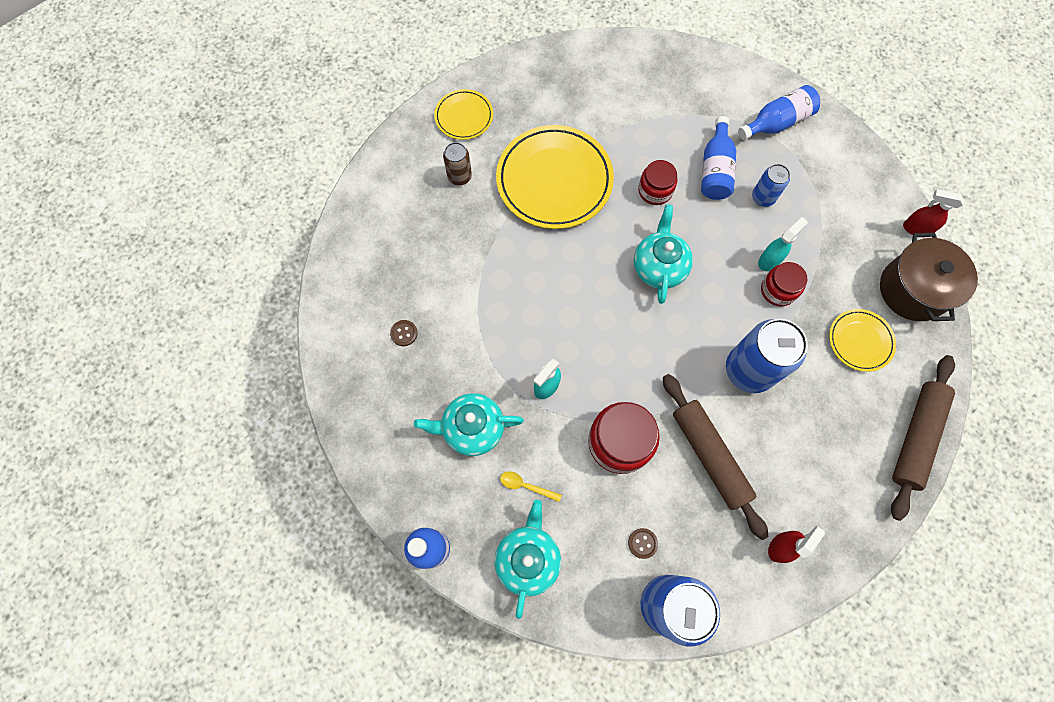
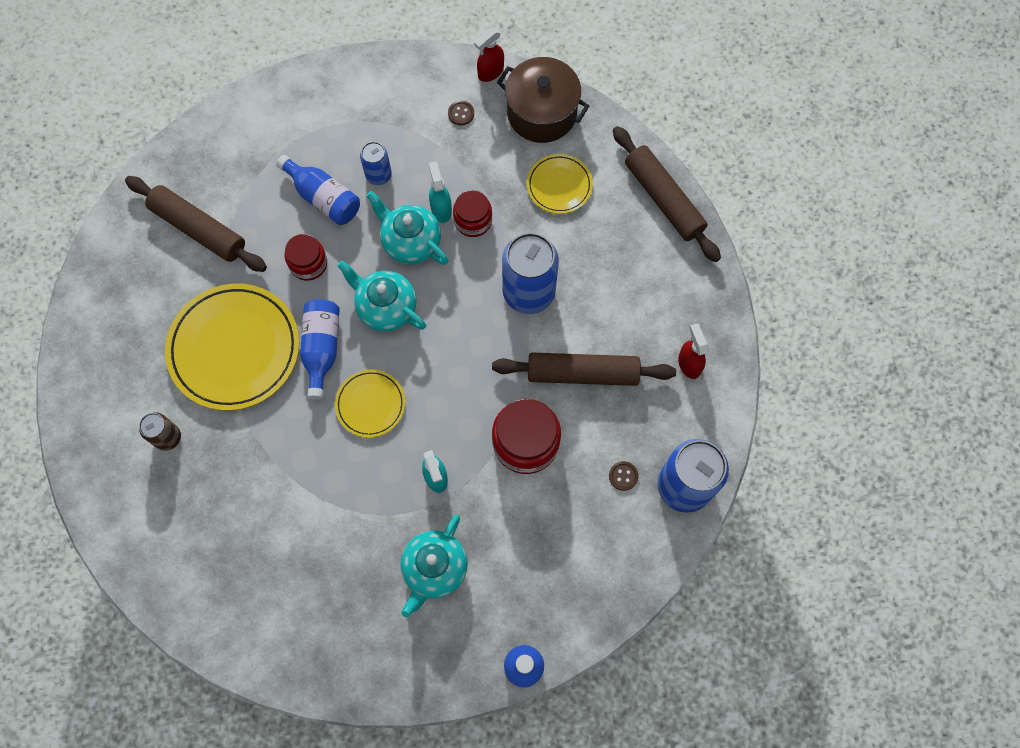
camera: 60 degrees left, 0 degrees up
(404, 333) = (300, 584): brown button -> brown button (461, 113)
(464, 117) = (102, 395): yellow plate -> yellow plate (370, 404)
(526, 486) = (516, 549): yellow spoon -> none
(528, 558) = (581, 584): turquoise teapot -> turquoise teapot (411, 242)
(629, 101) = (199, 229): none -> brown rolling pin
(776, 123) = (313, 114): blue bottle -> blue bottle (322, 348)

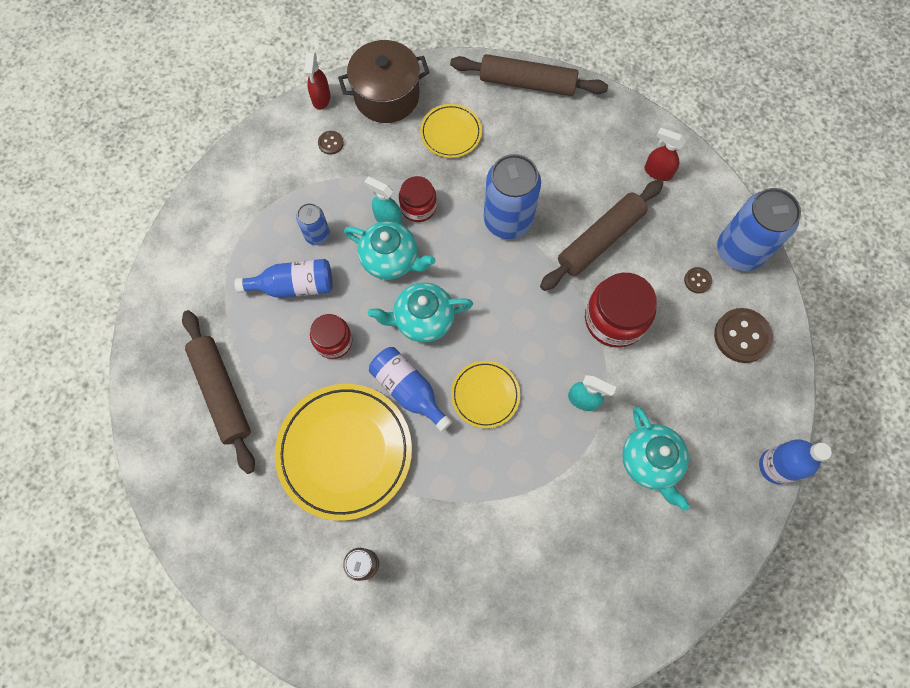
camera: 45 degrees left, 0 degrees up
(199, 229) = (222, 392): brown rolling pin -> brown rolling pin turned 75 degrees clockwise
(411, 242) = (391, 259): turquoise teapot -> turquoise teapot turned 150 degrees counterclockwise
(609, 550) = (742, 336): none -> brown button

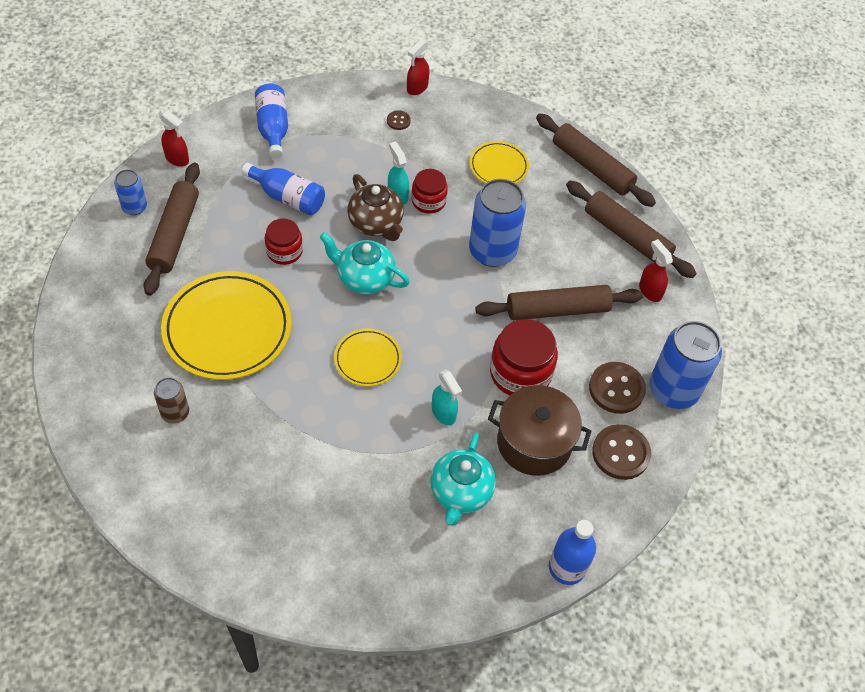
camera: 30 degrees right, 15 degrees down
(161, 314) = (177, 159): none -> red spray bottle
(317, 235) = (335, 175): blue can -> blue can (134, 207)
(387, 96) = (469, 114): brown pot -> brown pot (534, 443)
(391, 259) = (376, 223): turquoise teapot -> brown teapot
(408, 390) = (311, 319): blue bottle -> blue bottle (273, 128)
(603, 132) = (626, 236): none -> brown rolling pin
(697, 280) = (616, 389): brown button -> brown button, size x2.02

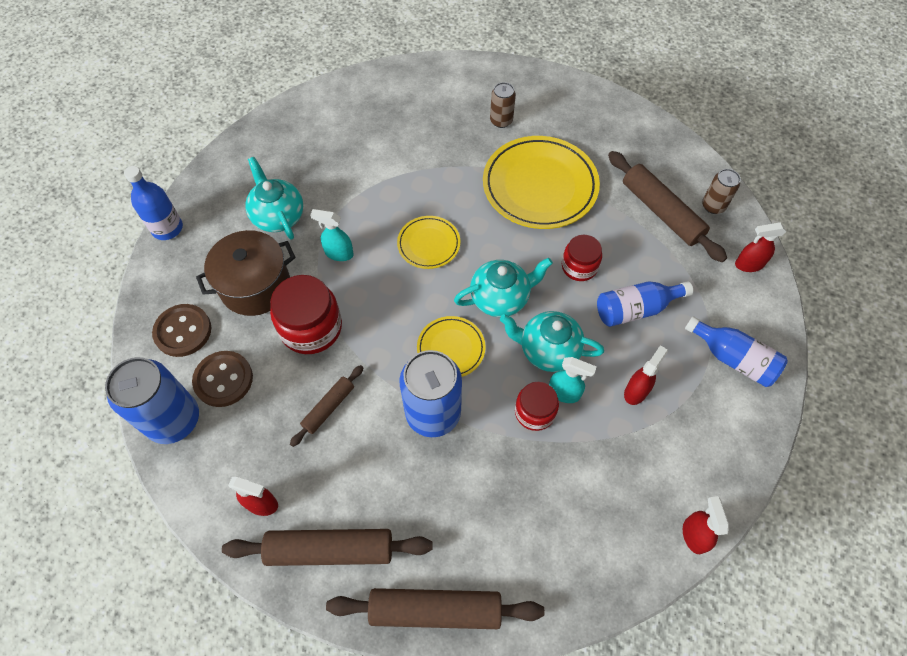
camera: 140 degrees right, 5 degrees up
(134, 207) = (713, 206): blue can -> brown can
(354, 161) = (636, 391): none -> red spray bottle
(376, 223) = (548, 350): brown teapot -> turquoise teapot
(398, 121) = (658, 474): brown button -> none
(498, 166) = (520, 514): yellow plate -> yellow plate (451, 348)
(557, 309) = (329, 407): brown rolling pin -> brown rolling pin, size x0.56

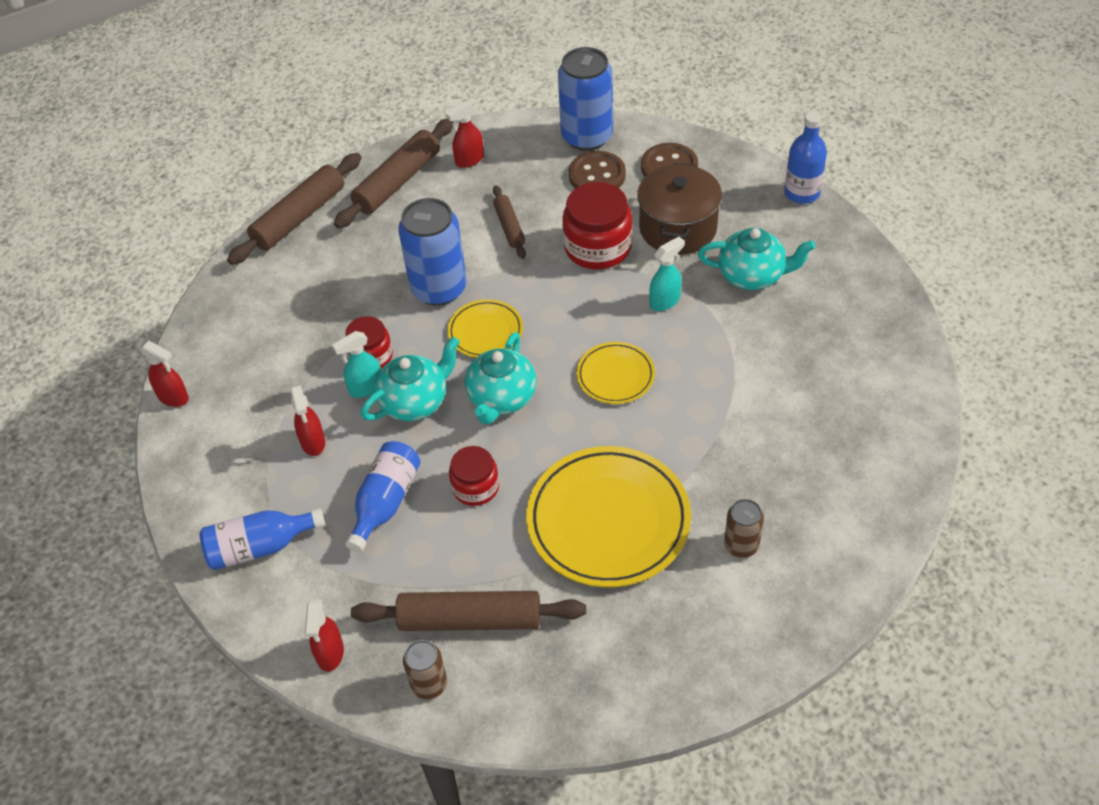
camera: 130 degrees right, 10 degrees down
(748, 264) = (330, 653): red spray bottle -> red spray bottle turned 150 degrees clockwise

